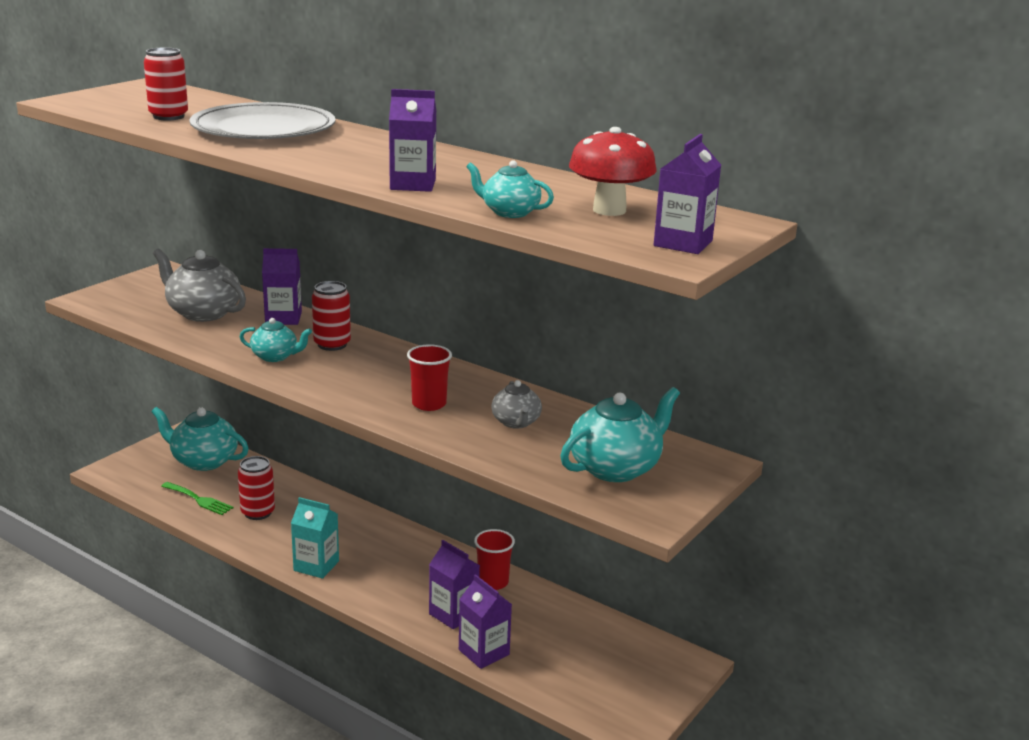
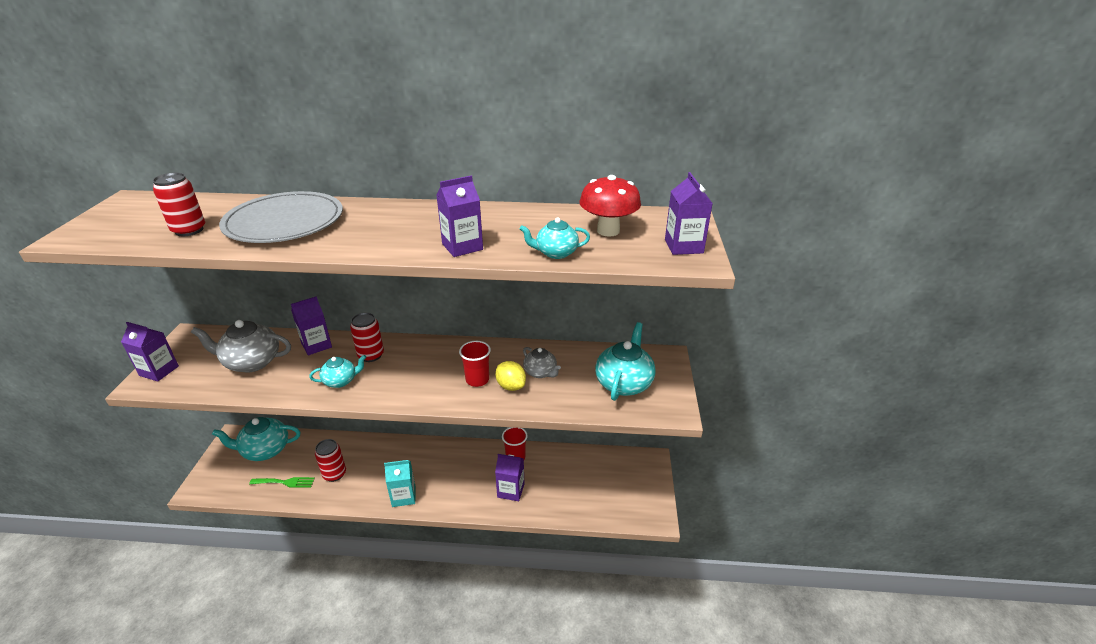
camera: 30 degrees left, 10 degrees up
(463, 423) = (511, 386): none -> yellow lemon
(484, 652) = (547, 508): purple carton -> purple carton (159, 371)

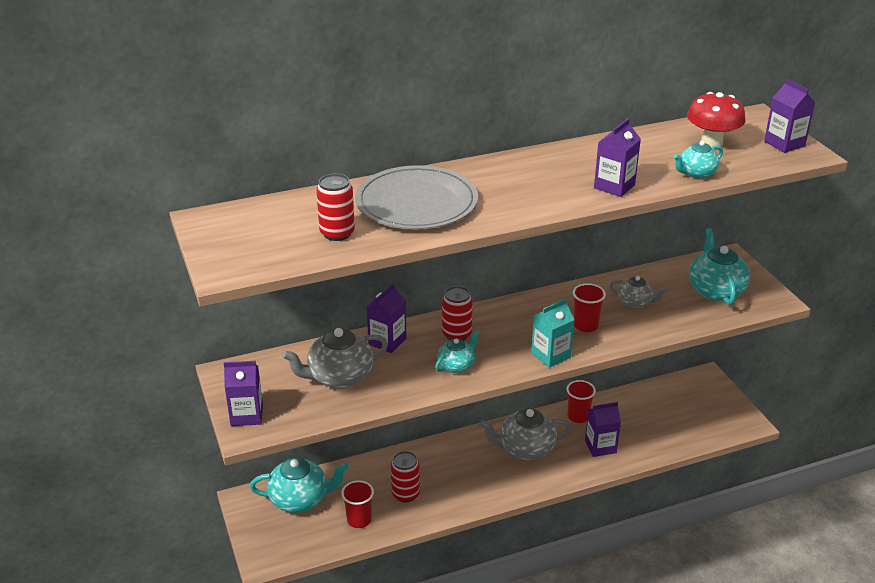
camera: 25 degrees left, 0 degrees up
(265, 450) = (300, 499): turquoise teapot -> turquoise teapot turned 150 degrees counterclockwise
(285, 482) = (359, 520): green fork -> red cup
(403, 496) = (500, 488): turquoise carton -> turquoise carton (550, 355)
(452, 470) = (525, 449): none -> grey teapot
(511, 386) = (622, 322): yellow lemon -> none

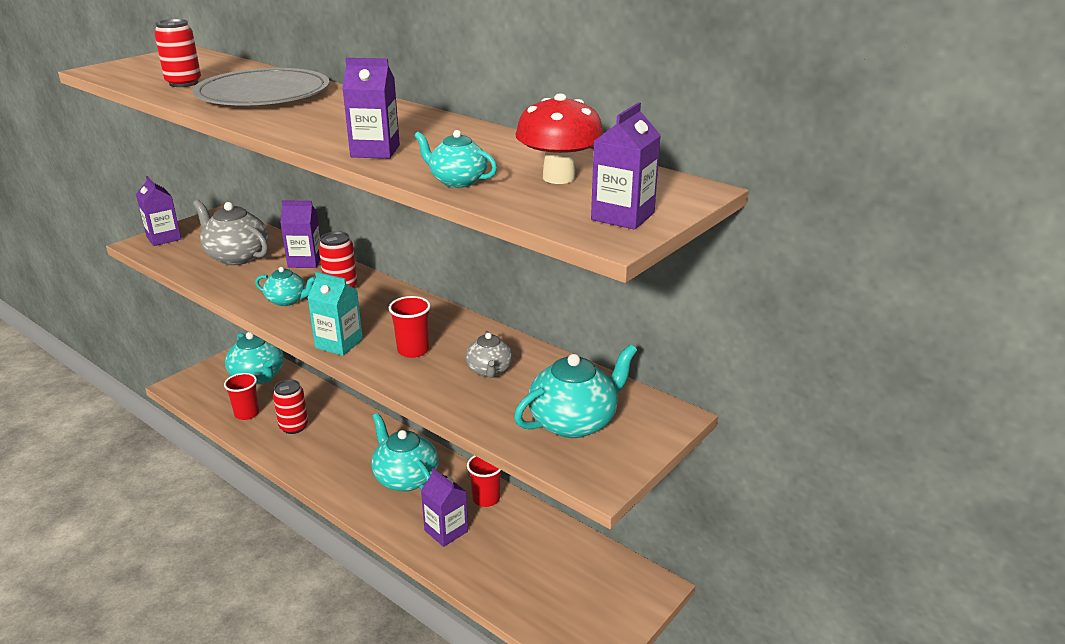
camera: 60 degrees right, 5 degrees down
(525, 449) = (405, 478): grey teapot -> turquoise teapot

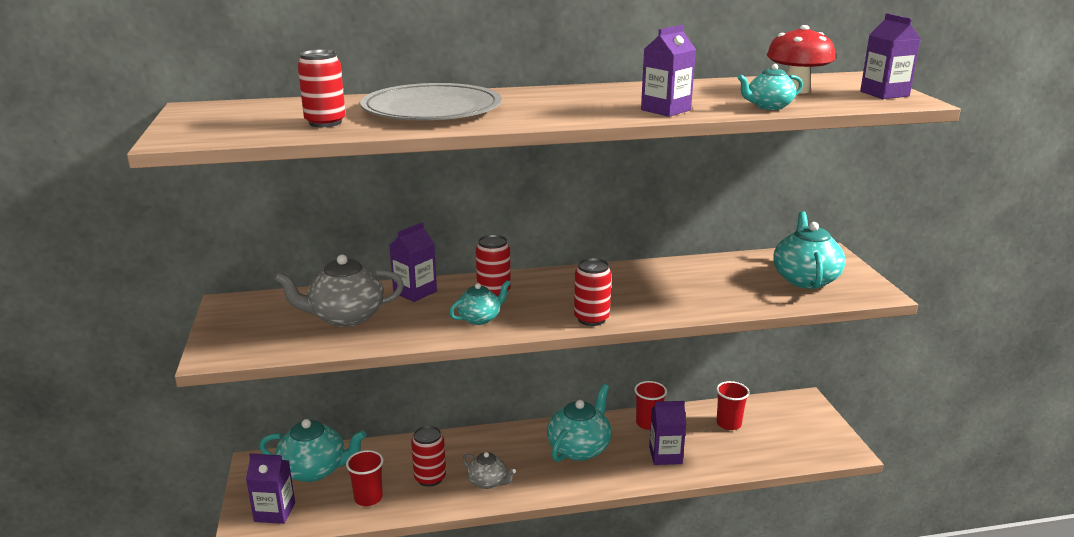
camera: 50 degrees left, 5 degrees down
(163, 238) = (225, 340): purple carton -> purple carton (275, 512)
(339, 344) = (591, 319): turquoise carton -> red can
(405, 478) = (579, 448): turquoise teapot -> turquoise teapot turned 120 degrees clockwise
(413, 350) = (642, 296): red cup -> red cup (728, 424)
(489, 370) = (707, 282): grey teapot -> grey teapot (488, 482)

